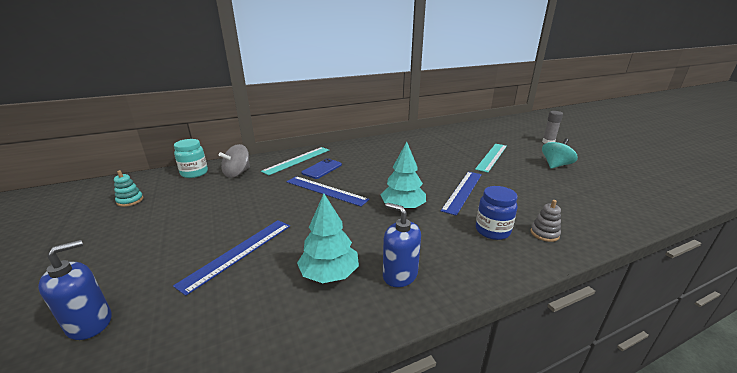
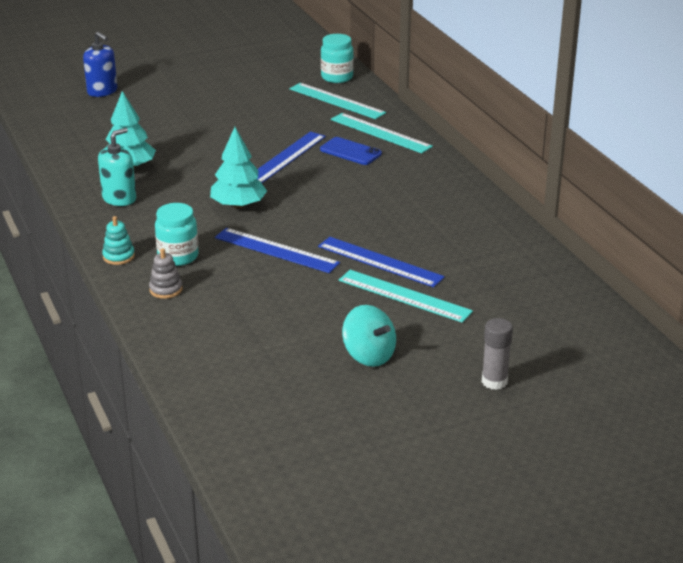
camera: 90 degrees right, 5 degrees up
(130, 200) = (270, 61): turquoise stacking toy -> turquoise stacking toy (118, 256)
(237, 173) = (336, 101): grey spinning top -> turquoise ruler
(238, 253) = (169, 126): blue ruler -> blue ruler (380, 262)
(400, 275) = (119, 198): blue soap dispenser -> turquoise soap dispenser
(492, 231) = (178, 256): blue jar -> turquoise jar

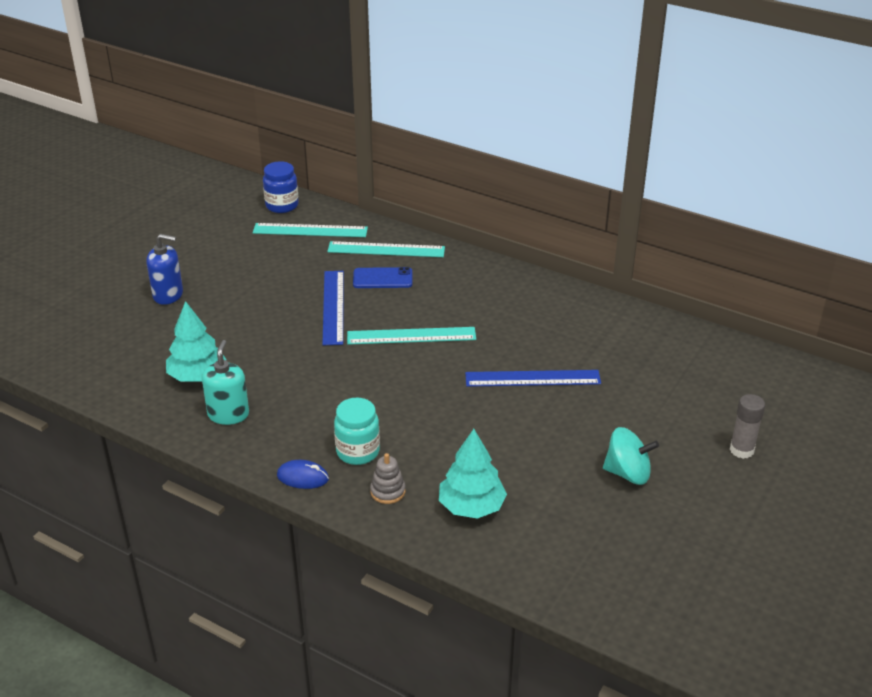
camera: 35 degrees left, 5 degrees up
(102, 91) = (67, 301): blue soap dispenser -> blue soap dispenser (168, 295)
(118, 256) = (302, 477): turquoise stacking toy -> blue mouse
(238, 205) = (349, 374): turquoise tree -> turquoise tree (471, 506)
(276, 250) = (436, 406): blue ruler -> none
(337, 77) = (282, 206): turquoise jar -> blue jar
(404, 296) = (588, 402): turquoise ruler -> turquoise ruler (411, 336)

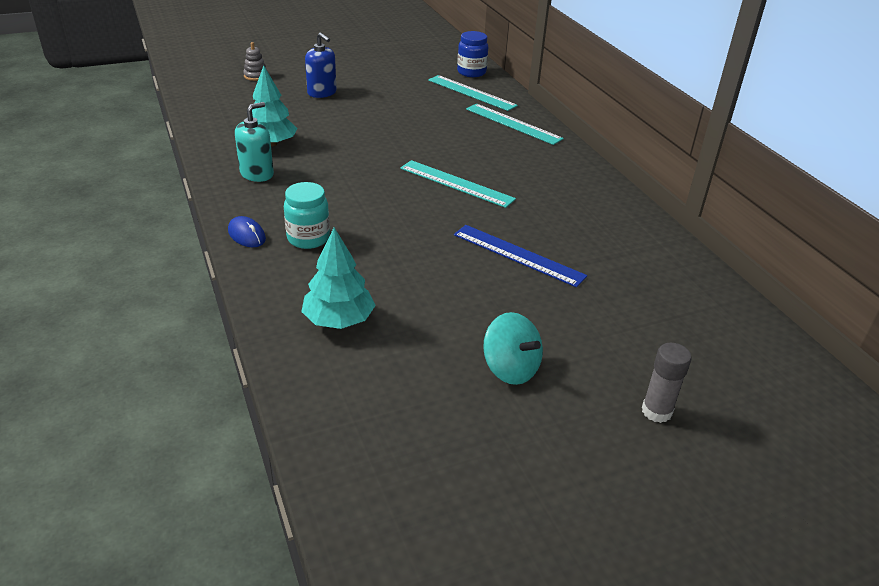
camera: 35 degrees right, 0 degrees up
(333, 307) = (423, 142): blue ruler -> none
(382, 278) = (485, 140): blue phone -> none
(388, 491) = (291, 275): grey stacking toy -> grey stacking toy (255, 76)

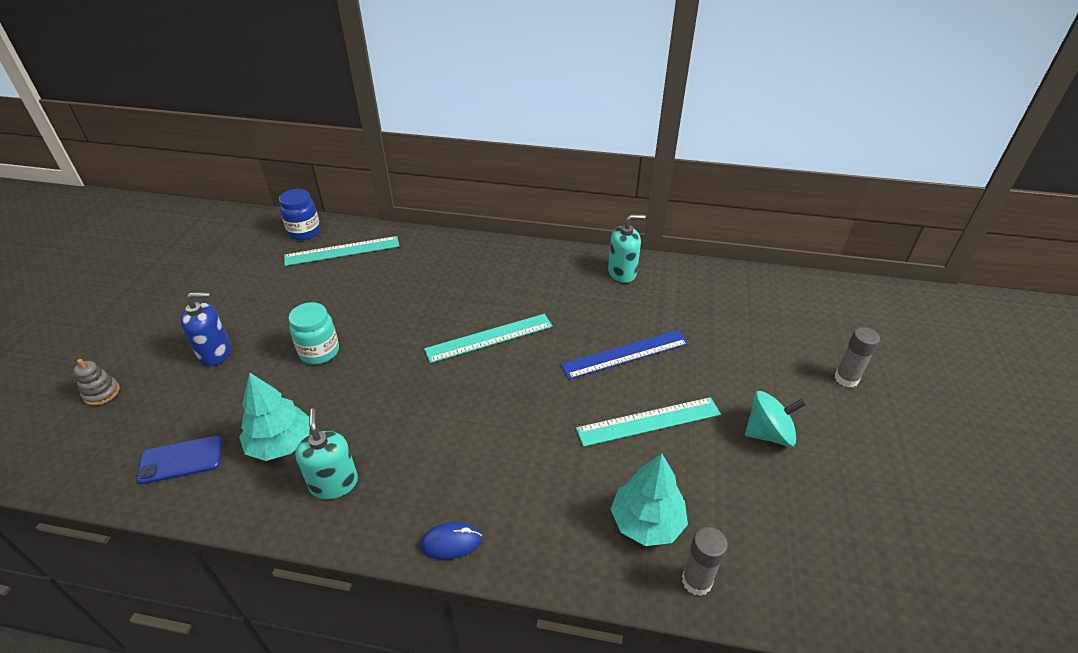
camera: 55 degrees left, 5 degrees up
(230, 119) = (181, 460): none -> blue phone
(301, 363) = (696, 581): none -> grey glue stick
(308, 238) = (497, 489): turquoise jar -> turquoise jar (319, 352)
(513, 124) = (424, 255): turquoise ruler -> turquoise ruler (649, 421)
(626, 222) = (622, 273): none -> turquoise soap dispenser

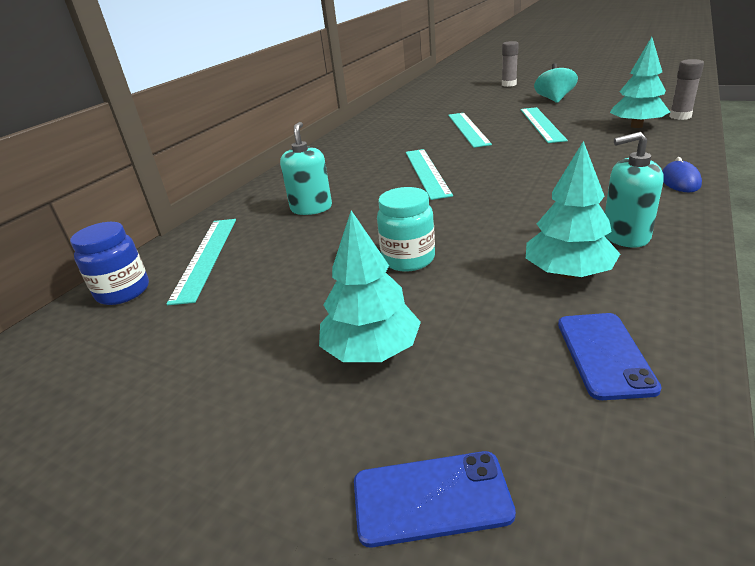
camera: 70 degrees left, 10 degrees down
(102, 393) = (431, 498): grey stacking toy -> blue phone
(215, 353) = (371, 350): blue soap dispenser -> turquoise tree
(622, 273) = (368, 129): turquoise soap dispenser -> turquoise soap dispenser (311, 208)
(625, 354) = (468, 129): blue ruler -> turquoise ruler

